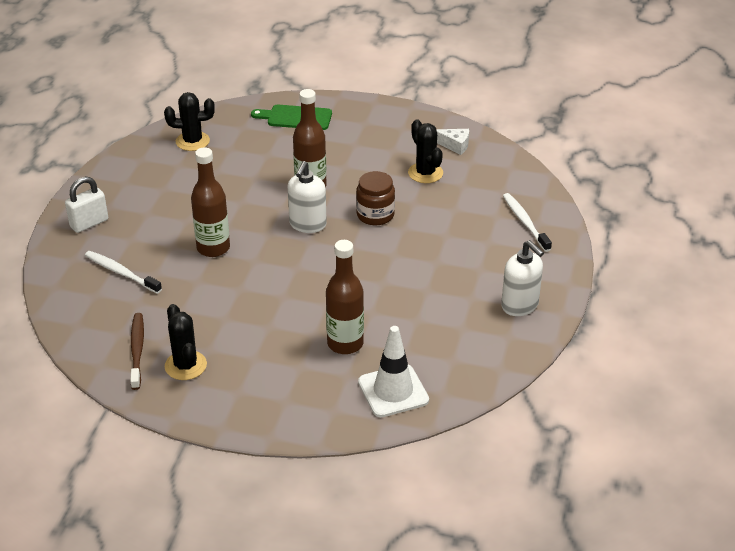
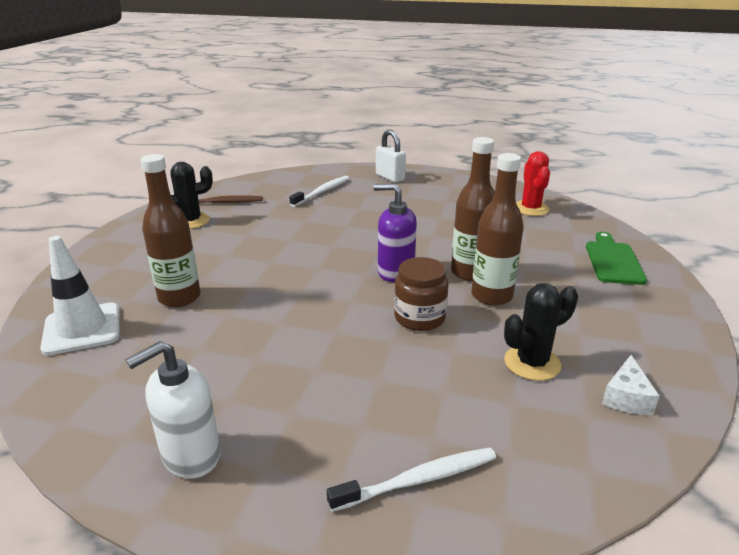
camera: 90 degrees right, 10 degrees down
(192, 141) = (530, 209): black cactus -> red cactus
(213, 248) = (354, 225): brown bottle -> brown bottle (491, 296)
(307, 224) = (395, 272): white soap dispenser -> purple soap dispenser

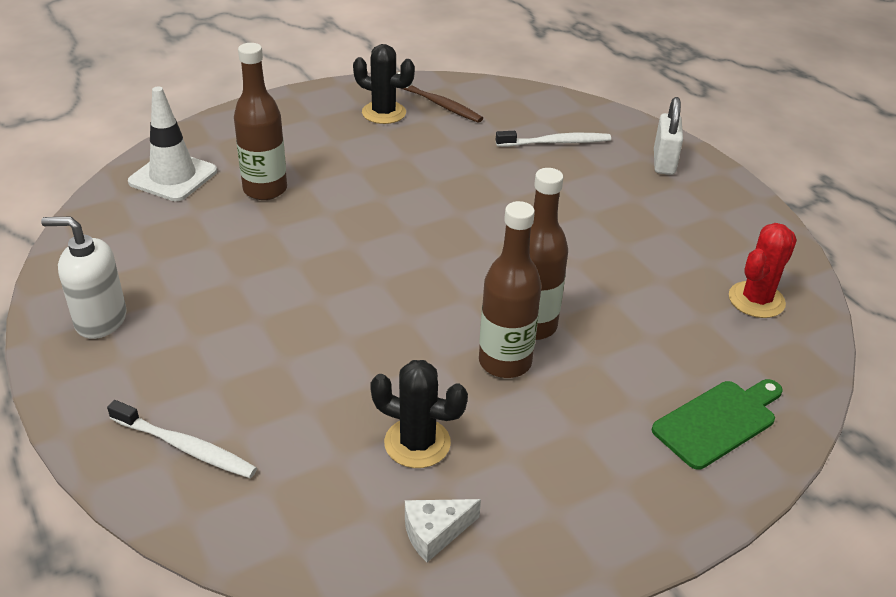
camera: 45 degrees right, 10 degrees up
(395, 272) = (464, 277): purple soap dispenser -> none
(419, 318) = (403, 335): brown jar -> none

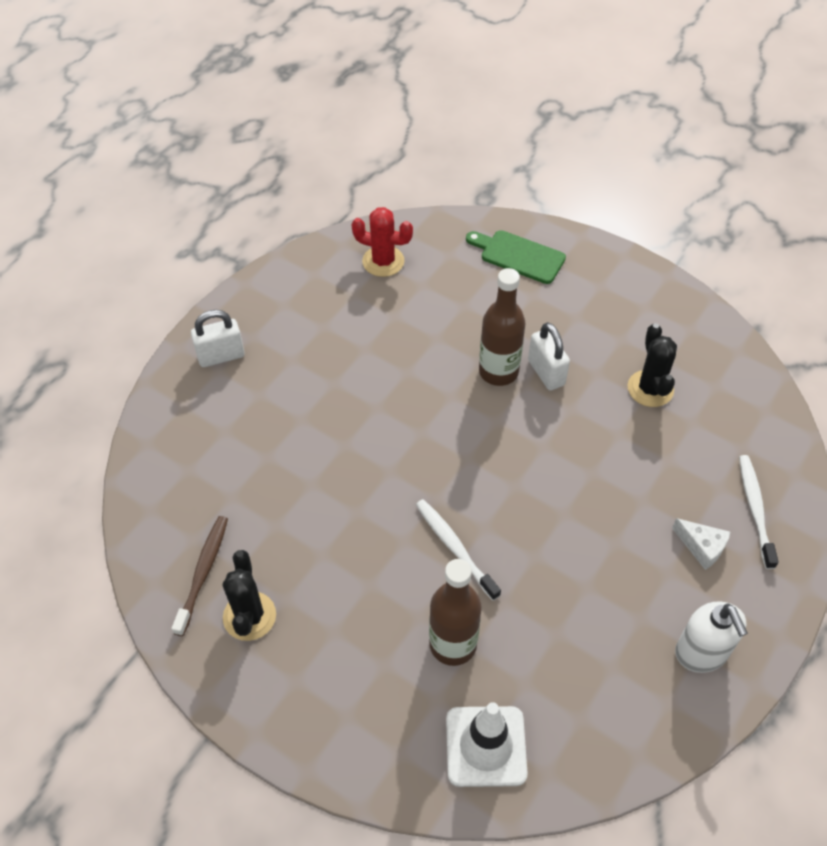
camera: 115 degrees left, 15 degrees up
(435, 533) = (703, 353): white cheese -> white cheese (702, 547)
(505, 362) = (546, 372): brown bottle -> white padlock
(555, 142) = (229, 444): white toothbrush -> white toothbrush (455, 548)

